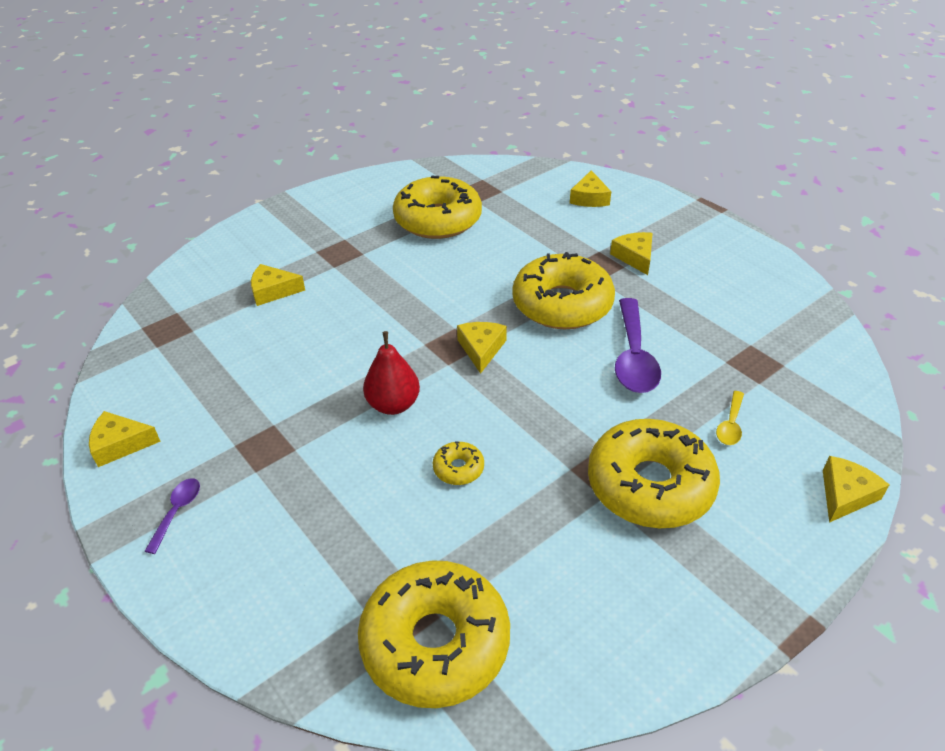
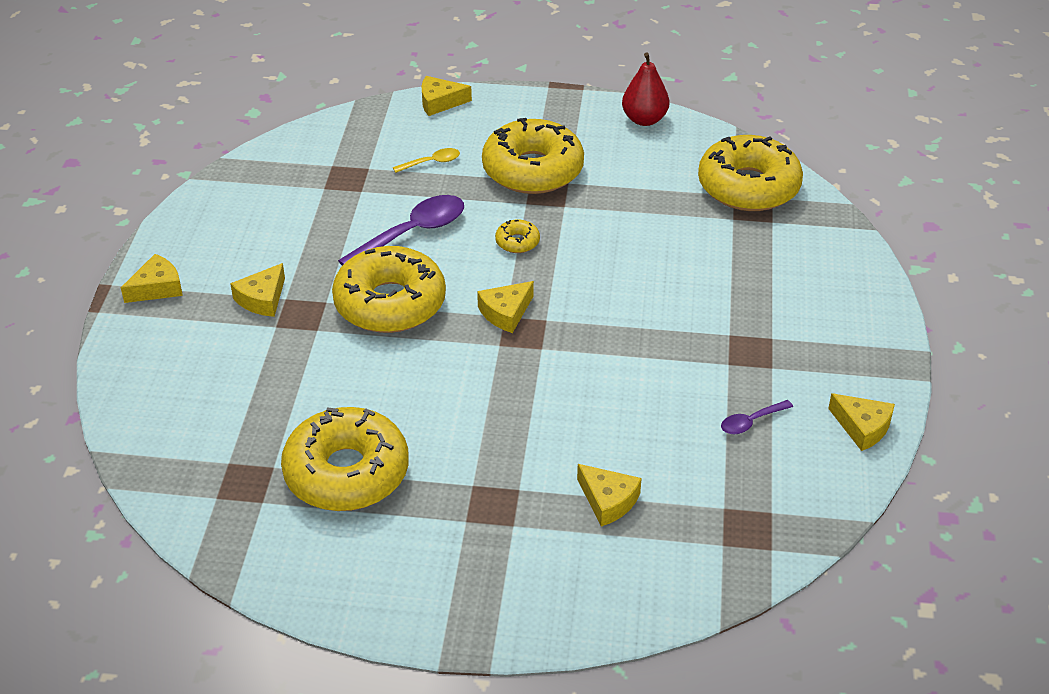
camera: 135 degrees left, 0 degrees up
(177, 512) = (848, 346): purple spoon -> purple spoon (751, 422)
(393, 404) = (624, 317): red pear -> red pear (644, 119)
(458, 468) = (632, 250): yellow donut -> yellow donut (517, 242)
(589, 198) = (174, 385): yellow cheese -> yellow cheese (157, 288)

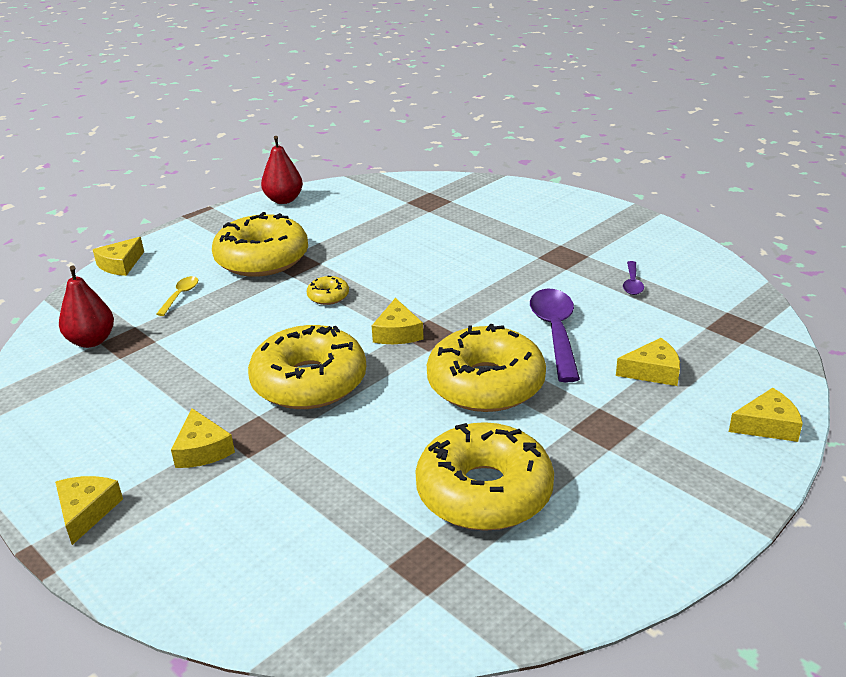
camera: 50 degrees left, 10 degrees down
(329, 160) = (91, 341): none -> red pear
(412, 233) = (245, 337): purple spoon -> purple spoon (555, 332)
(748, 186) = (407, 194): yellow donut -> yellow donut (486, 384)
(862, 427) = (679, 249): yellow cheese -> yellow cheese (767, 425)

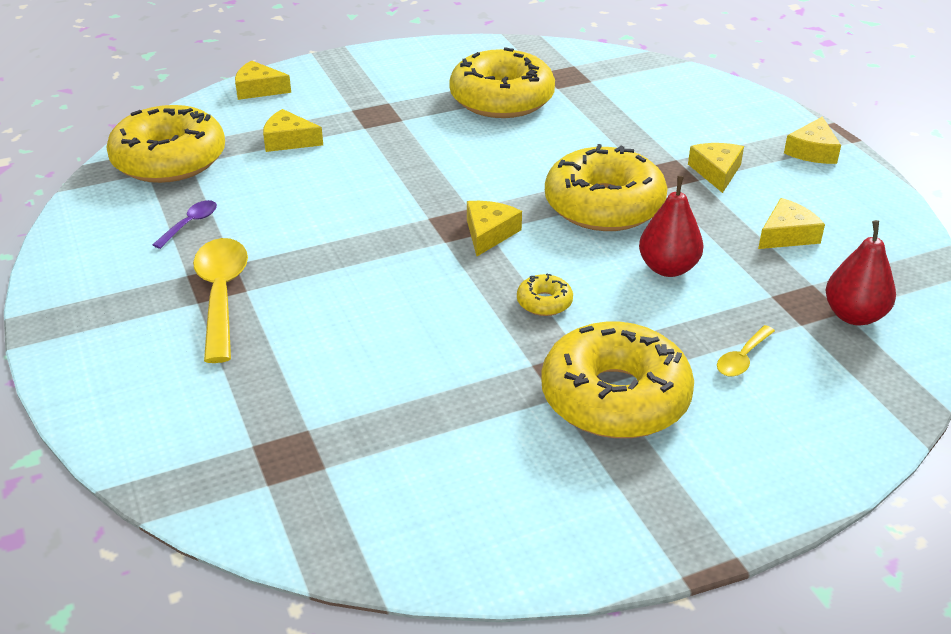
camera: 160 degrees left, 5 degrees up
(120, 264) = (845, 453): yellow cheese -> yellow cheese (787, 235)
(284, 200) = (538, 552): red pear -> red pear (668, 268)
(486, 384) = (440, 165): yellow donut -> yellow donut (169, 160)
(550, 250) = (221, 295): none -> yellow spoon
(555, 332) = (331, 193): purple spoon -> none

